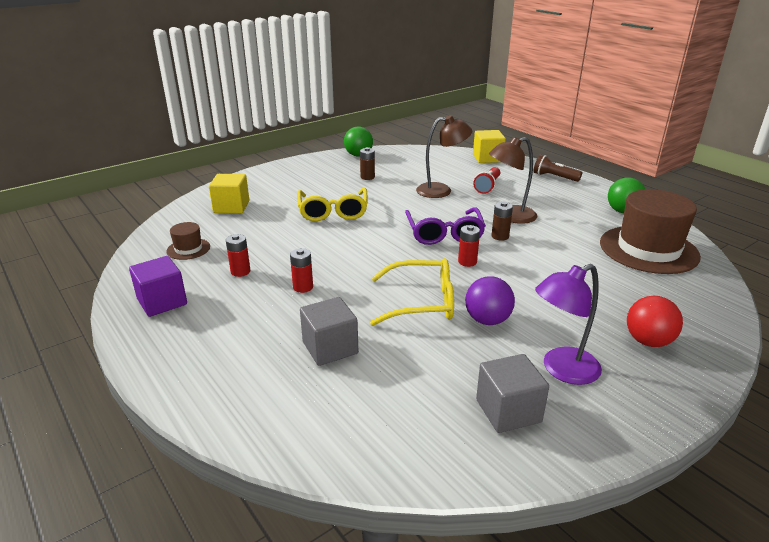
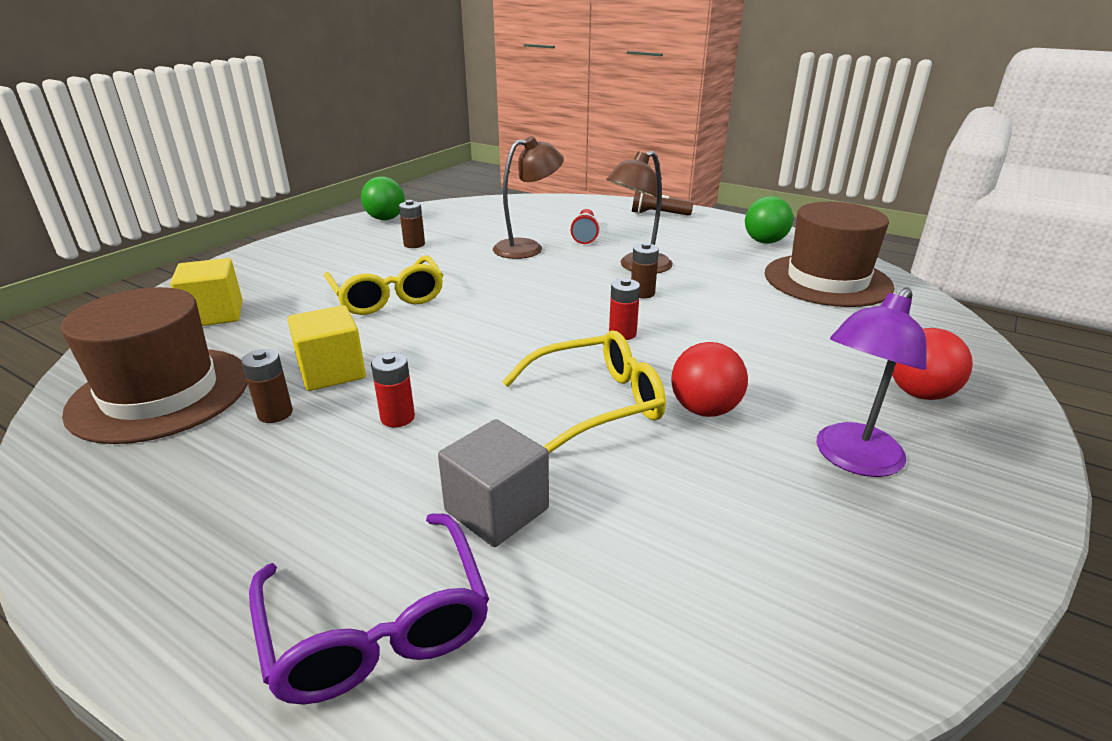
camera: 20 degrees left, 0 degrees up
(162, 302) = (141, 498): purple cube -> none
(188, 249) = (161, 393): brown hat -> brown hat, size x2.22
(240, 271) = (275, 413): red battery -> brown battery
(444, 233) = (567, 301): purple glasses -> purple glasses (377, 625)
(487, 158) = (562, 202): yellow cube -> yellow cube (332, 372)
(487, 320) = (704, 409): purple ball -> red ball
(508, 411) = (831, 543): grey cube -> none

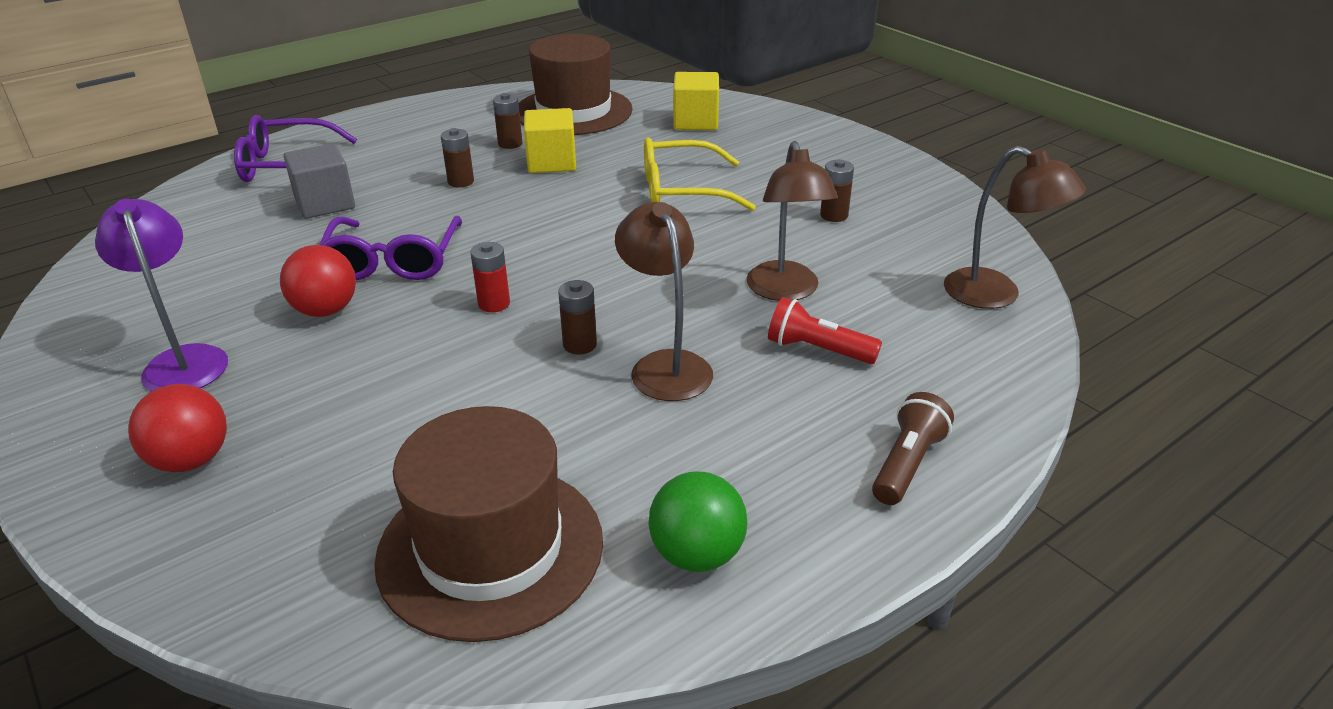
camera: 110 degrees right, 5 degrees up
(385, 219) = (946, 204): green ball -> none
(397, 418) = (461, 181): red battery -> brown battery
(496, 205) = (996, 295): none -> brown lamp
(596, 403) = (393, 261): yellow glasses -> purple glasses

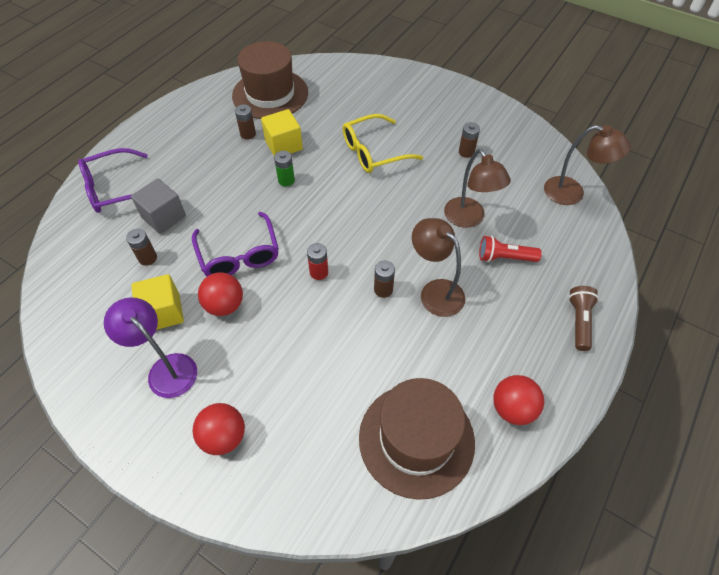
camera: 20 degrees left, 20 degrees up
(461, 181) = (238, 176): brown battery -> brown battery (147, 258)
(526, 198) = (286, 180): none -> green battery
(695, 121) = (350, 88): yellow cube -> yellow cube (163, 312)
(697, 554) = (512, 408): green ball -> red ball

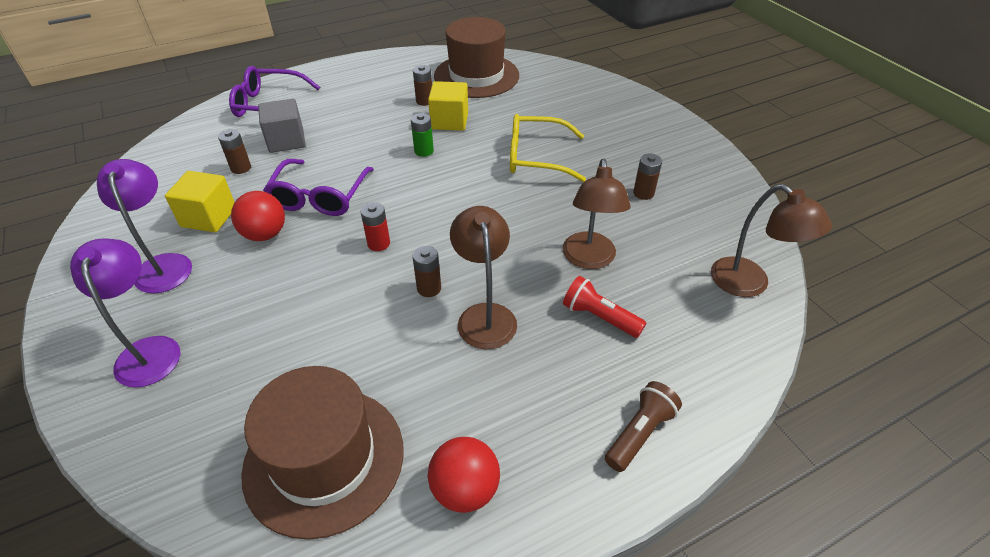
camera: 30 degrees right, 10 degrees down
(224, 437) = (149, 350): red ball -> purple lamp

